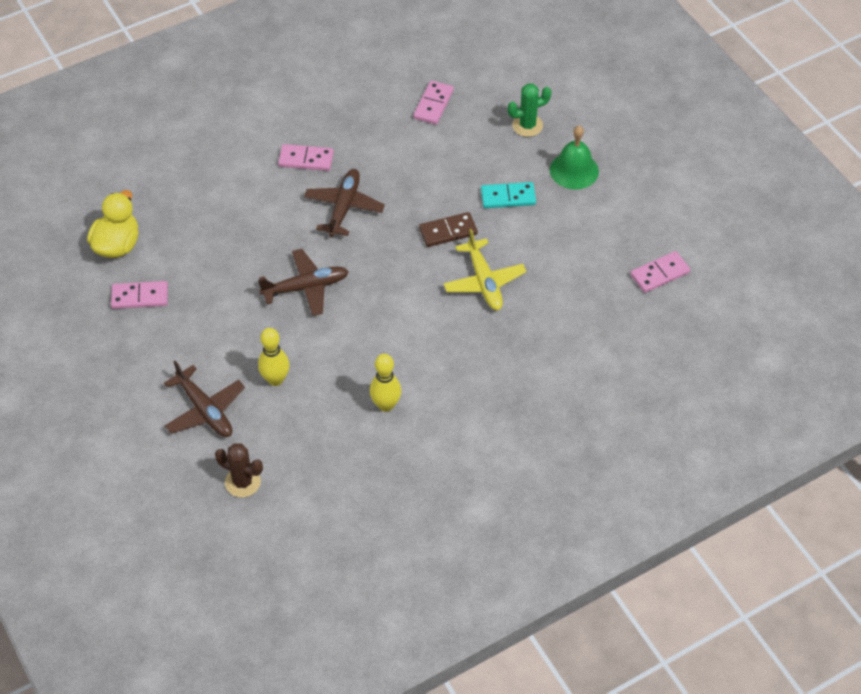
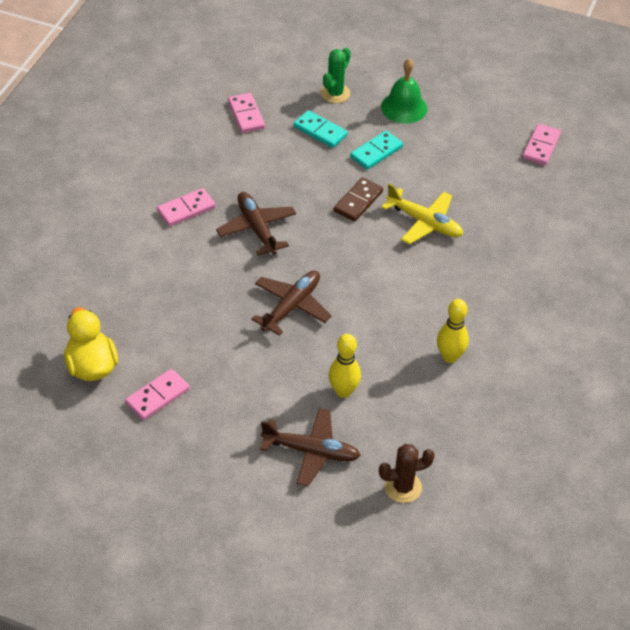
camera: 40 degrees left, 5 degrees down
(479, 152) = (320, 131): none -> turquoise domino

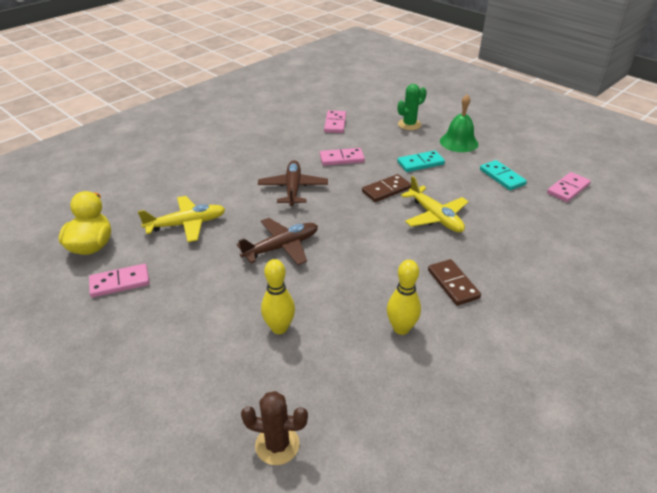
camera: 25 degrees right, 10 degrees down
(173, 309) = (186, 224): none -> yellow plane
(186, 209) = (250, 165): pink domino -> pink domino (342, 159)
(311, 451) = (211, 373): brown plane -> none
(320, 131) = (383, 142): turquoise domino -> turquoise domino (502, 177)
(475, 297) = (453, 284): none -> brown domino

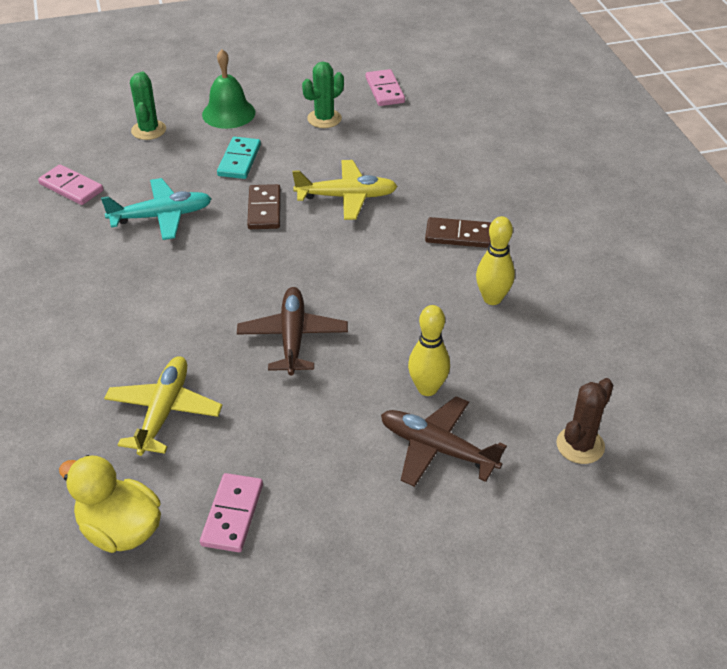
camera: 60 degrees left, 5 degrees up
(293, 188) = (183, 284): brown plane -> brown plane (437, 448)
(342, 159) = (161, 216): pink domino -> turquoise plane
(502, 177) = (324, 119): turquoise domino -> green cactus

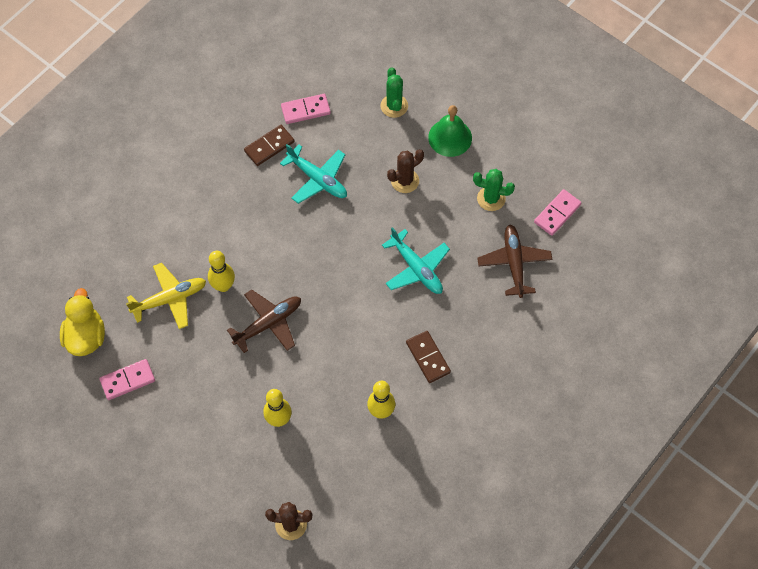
camera: 55 degrees right, 20 degrees up
(71, 187) = (305, 110): pink domino -> pink domino turned 75 degrees clockwise
(148, 130) = (394, 106): green cactus -> green cactus turned 60 degrees counterclockwise
(202, 353) = (223, 286): none -> yellow bowling pin
(239, 160) = (405, 181): turquoise domino -> brown cactus
(264, 209) = (367, 230): brown domino -> brown domino (269, 146)
(347, 197) = (416, 268): yellow plane -> turquoise plane
(437, 448) = (237, 451): brown plane -> brown plane (514, 263)

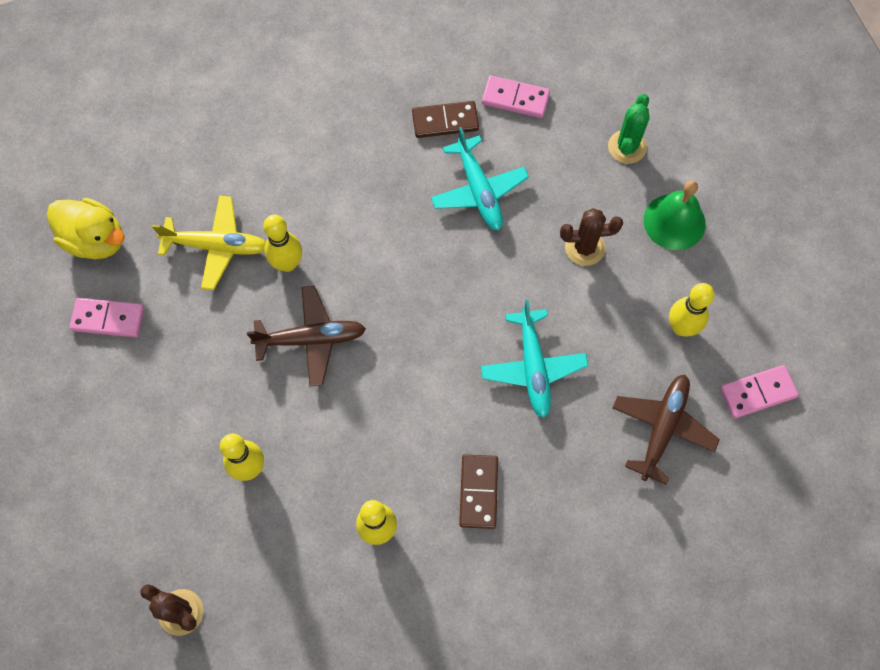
camera: 30 degrees right, 5 degrees up
(85, 336) = (96, 240): yellow duck -> yellow duck turned 90 degrees clockwise
(491, 198) = (681, 327): green cactus -> yellow bowling pin

